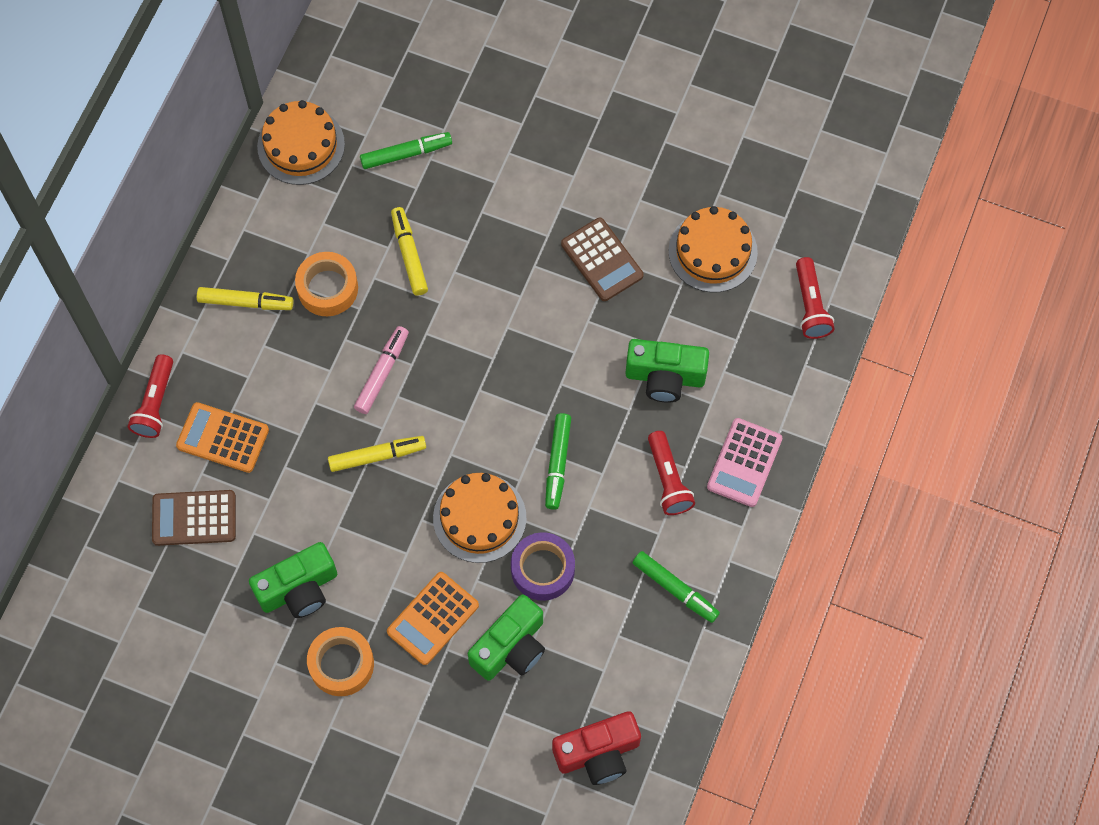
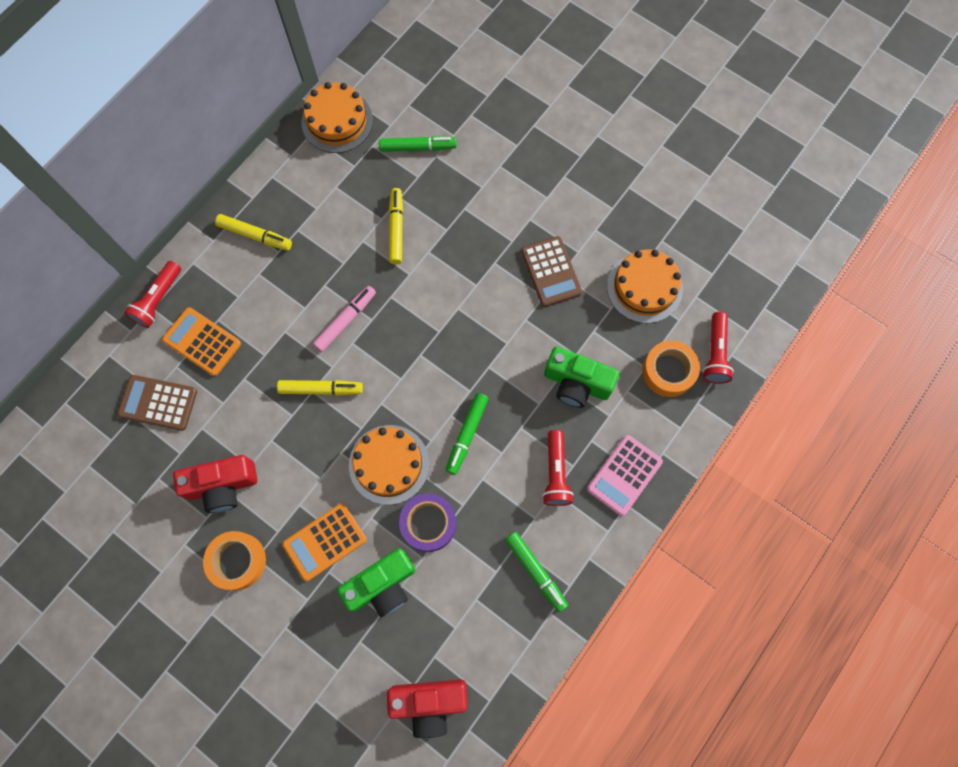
camera: 15 degrees right, 5 degrees up
(299, 589) = (223, 486): green camera -> red camera
(327, 288) = (323, 240): orange tape -> orange tape (668, 371)

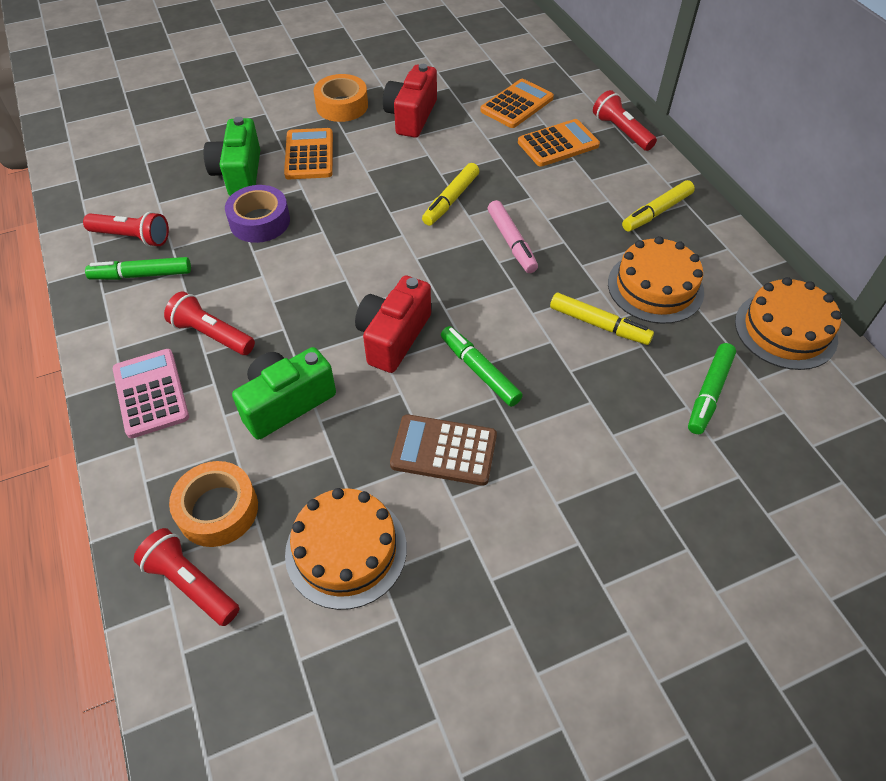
camera: 120 degrees right, 20 degrees down
(158, 403) = (517, 104): brown calculator -> orange calculator
(389, 464) = (338, 217): orange cake -> orange cake (655, 287)
(429, 702) = (123, 166): red camera -> red camera (393, 337)
(467, 434) = (316, 283): green marker -> green marker (480, 371)
(504, 614) = (132, 237): none -> red flashlight

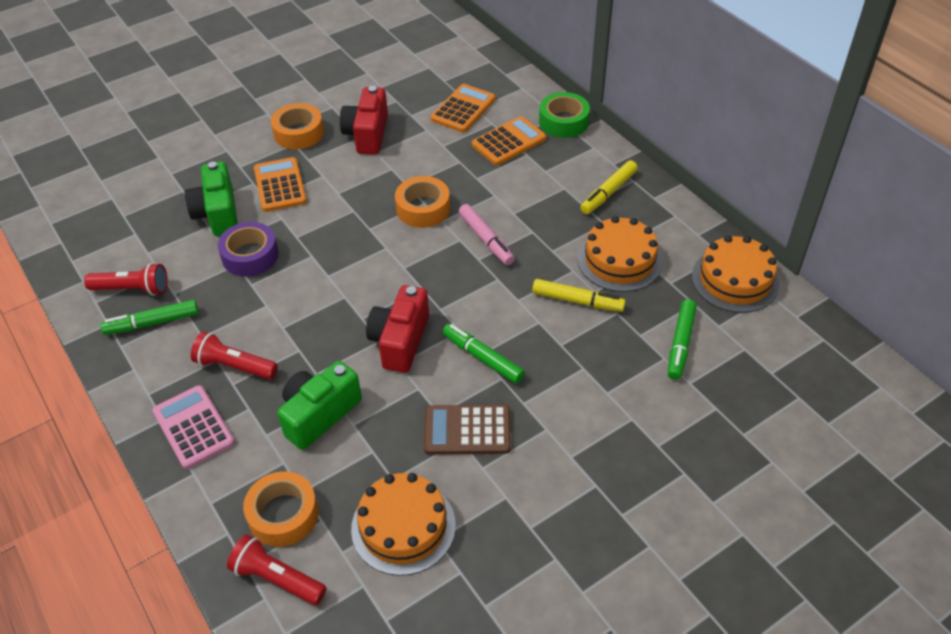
camera: 10 degrees left, 5 degrees down
(451, 200) = (423, 208): yellow marker -> orange tape
(621, 131) = (563, 122): red flashlight -> green tape

